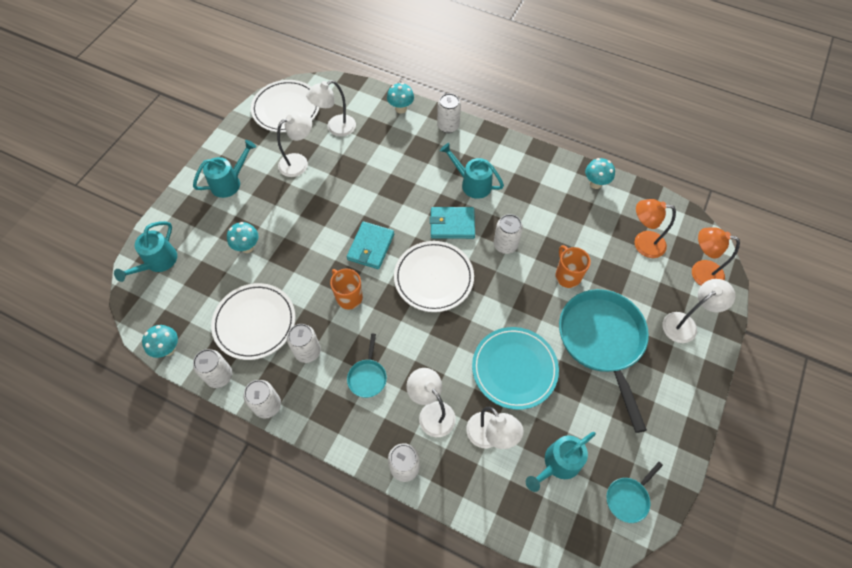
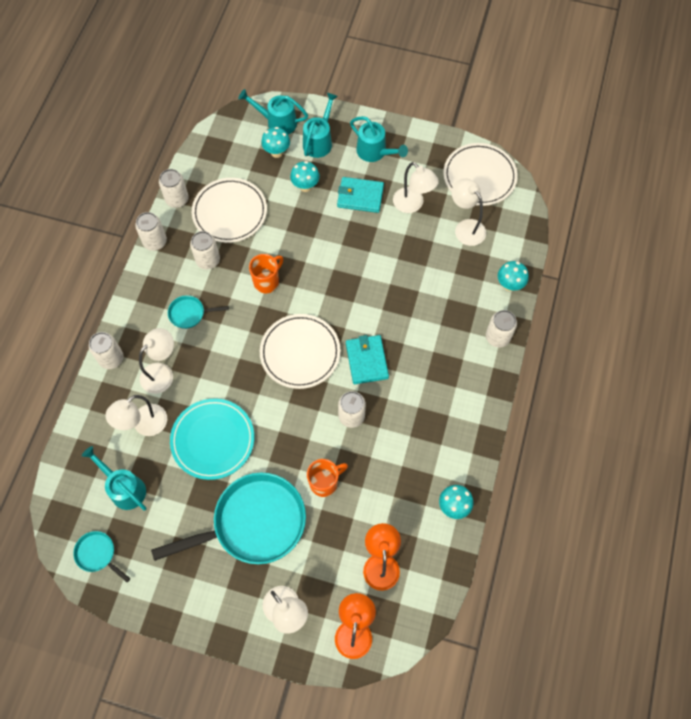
camera: 80 degrees right, 5 degrees up
(168, 349) = (196, 155): turquoise mushroom -> turquoise mushroom (277, 152)
(371, 247) = (325, 290): turquoise wallet -> turquoise wallet (360, 196)
(472, 183) = (423, 373): turquoise watering can -> turquoise watering can (319, 141)

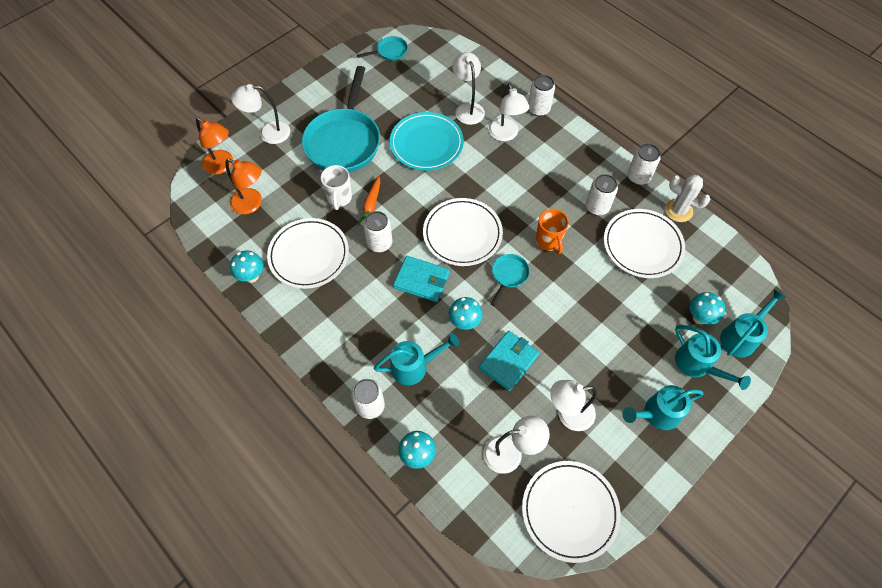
camera: 120 degrees right, 5 degrees down
(124, 488) = (427, 80): turquoise watering can -> turquoise watering can (414, 366)
(177, 199) = (678, 210): white can -> white cactus
(189, 313) = (549, 173): turquoise pan -> turquoise pan (509, 275)
(305, 186) = (642, 323): turquoise mushroom -> turquoise mushroom (464, 322)
(316, 448) = (371, 205): none -> orange carrot
(324, 483) = (339, 198): orange mug -> white mug
(360, 196) = (605, 368): turquoise wallet -> turquoise wallet (508, 361)
(401, 470) = (309, 255): none -> white plate

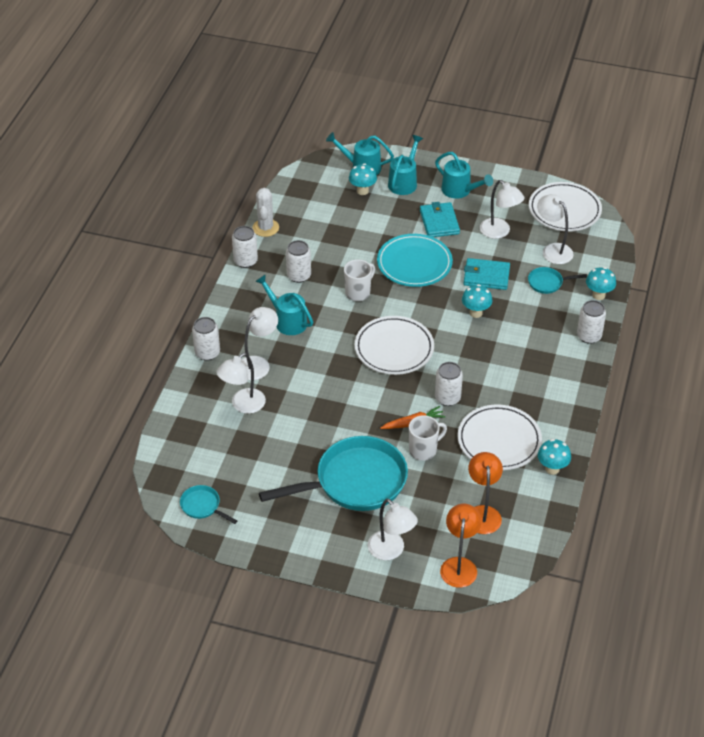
camera: 120 degrees left, 15 degrees down
(414, 366) = (536, 325): turquoise watering can -> turquoise watering can (287, 320)
(422, 280) = (460, 354): turquoise wallet -> turquoise wallet (439, 222)
(426, 144) = (311, 417): turquoise plate -> turquoise plate (414, 263)
(509, 275) = (411, 304): turquoise pan -> turquoise pan (547, 283)
(548, 241) = (358, 292): orange mug -> white mug
(642, 245) = (318, 238): white plate -> none

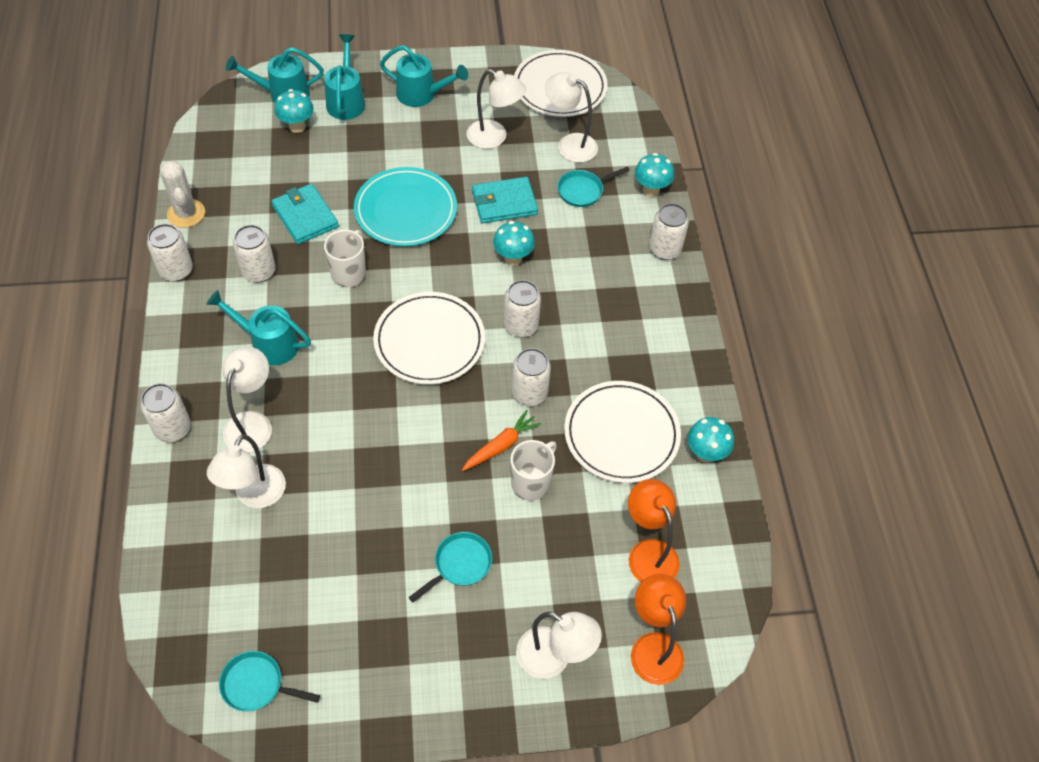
camera: 25 degrees left, 10 degrees up
(355, 482) = (460, 564): turquoise pan -> turquoise pan, size x0.44
(439, 222) = (413, 144): turquoise wallet -> turquoise wallet (305, 216)
(461, 356) = (521, 326): none -> white can

